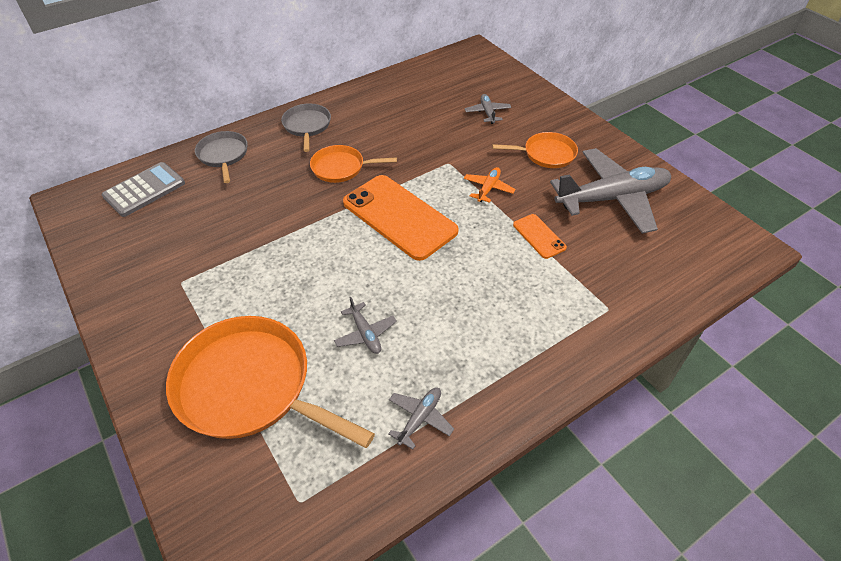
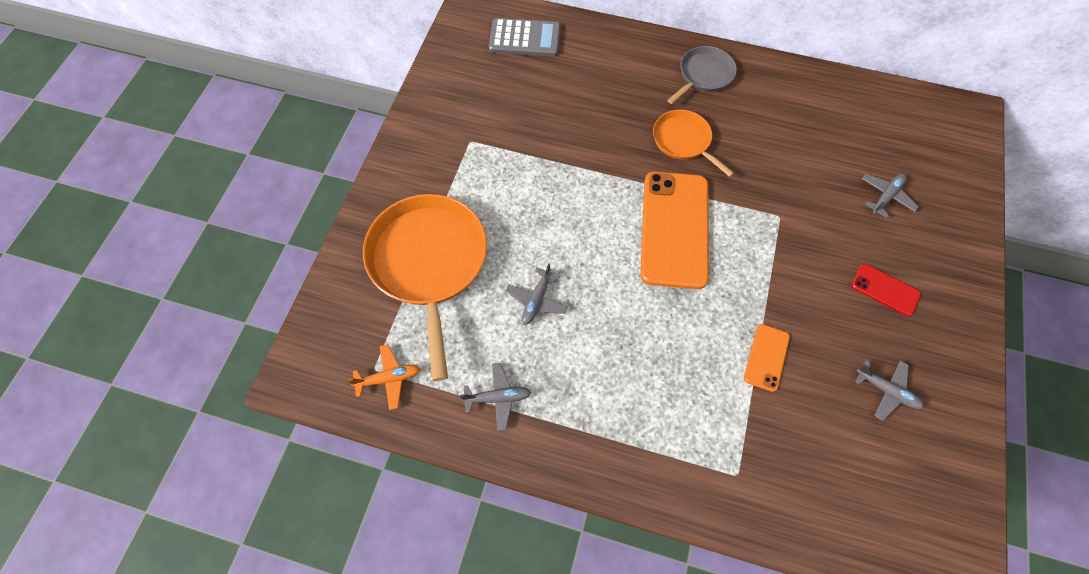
camera: 50 degrees right, 15 degrees up
(223, 155) = (609, 51): grey pan -> none
(488, 188) = (782, 272): orange plane -> orange plane (388, 378)
(546, 154) = (885, 290): orange pan -> red phone
(612, 198) = (886, 391): grey plane -> grey plane, size x0.43

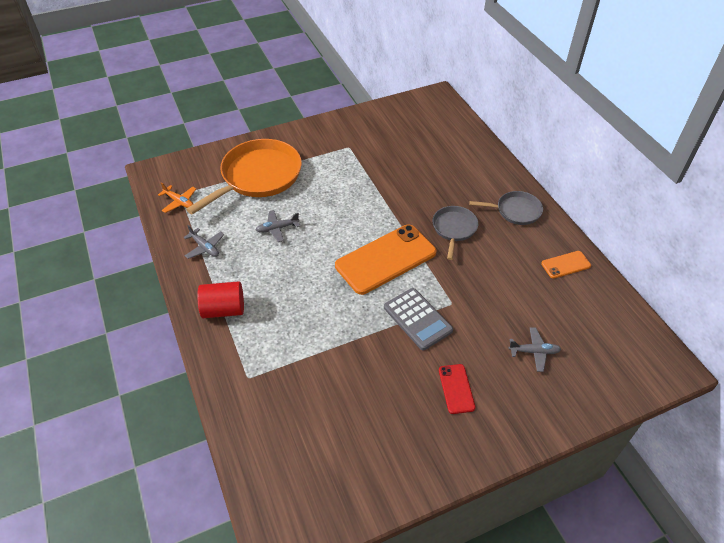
camera: 50 degrees right, 15 degrees down
(525, 38) = (442, 126): grey calculator -> grey calculator (417, 319)
(617, 438) = (224, 309): none -> red cylinder
(683, 141) = (454, 229): orange pan -> grey pan
(766, 357) = (341, 350): orange phone -> orange phone (565, 265)
(886, 391) = (378, 428): grey plane -> none

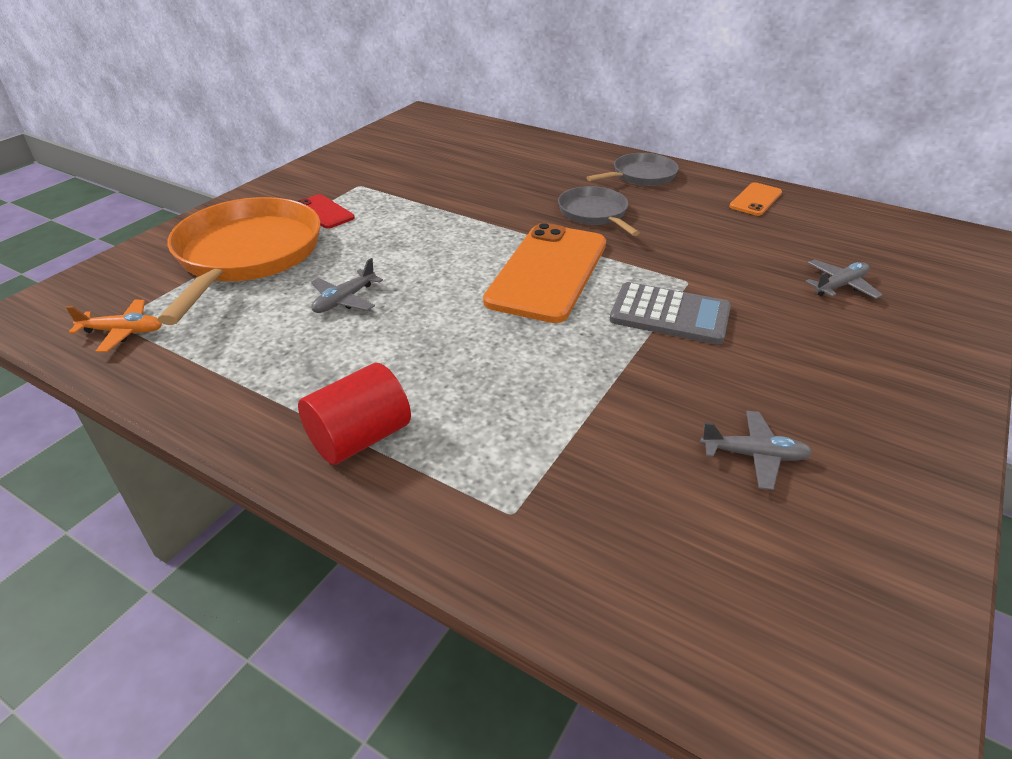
camera: 35 degrees left, 10 degrees down
(205, 247) = (234, 370): grey plane -> grey plane (754, 455)
(456, 389) = (816, 364): red phone -> red phone (324, 212)

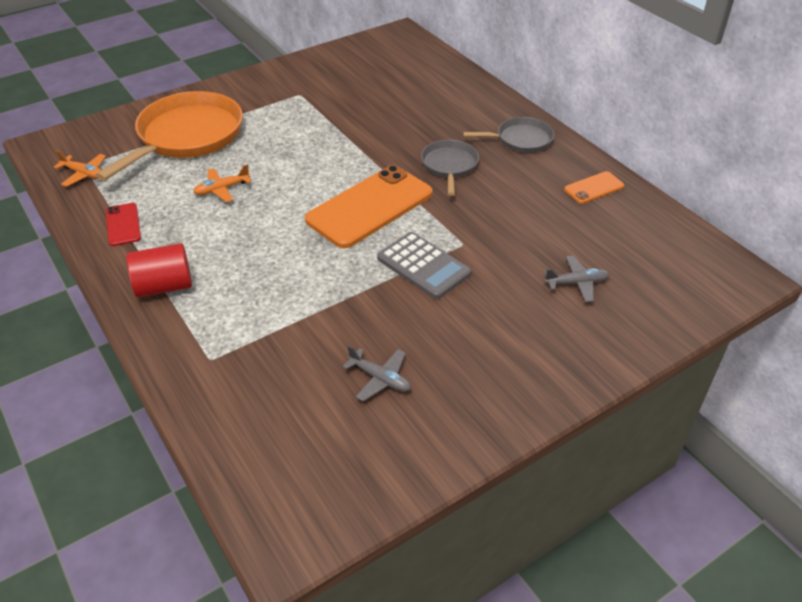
camera: 25 degrees right, 5 degrees up
(324, 212) = (259, 113): red phone -> red phone (123, 225)
(345, 300) = (222, 189): grey plane -> orange plane

